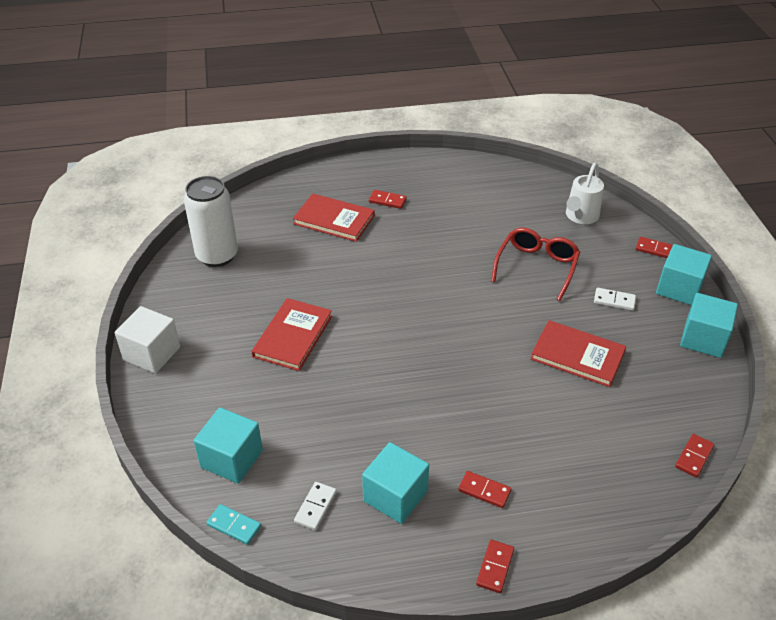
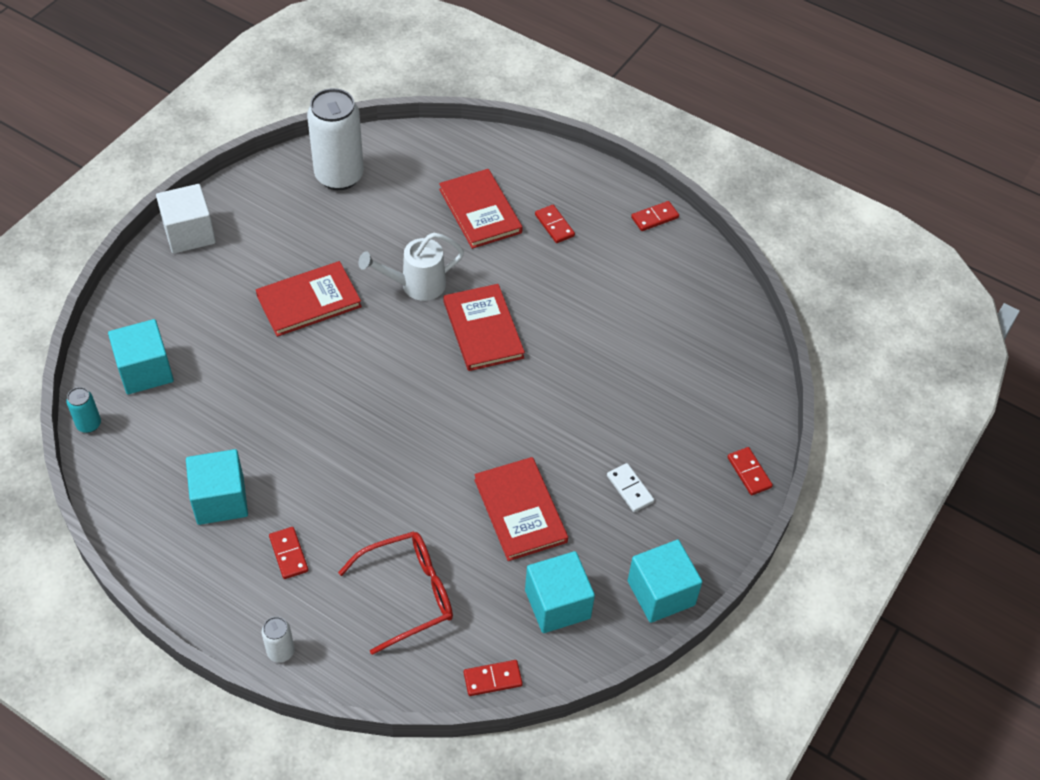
camera: 40 degrees right, 10 degrees up
(234, 525) = (89, 424): turquoise domino -> turquoise can
(315, 507) = (156, 458): white domino -> none
(422, 278) = (483, 329): none -> red book
(495, 567) = (220, 616): red domino -> red domino (654, 217)
(537, 267) = (603, 399): red glasses -> red glasses (409, 594)
(562, 553) = (281, 651): none -> white can
(580, 217) = (722, 380): white watering can -> white watering can (416, 285)
(679, 288) = (712, 528): turquoise cube -> turquoise cube (557, 604)

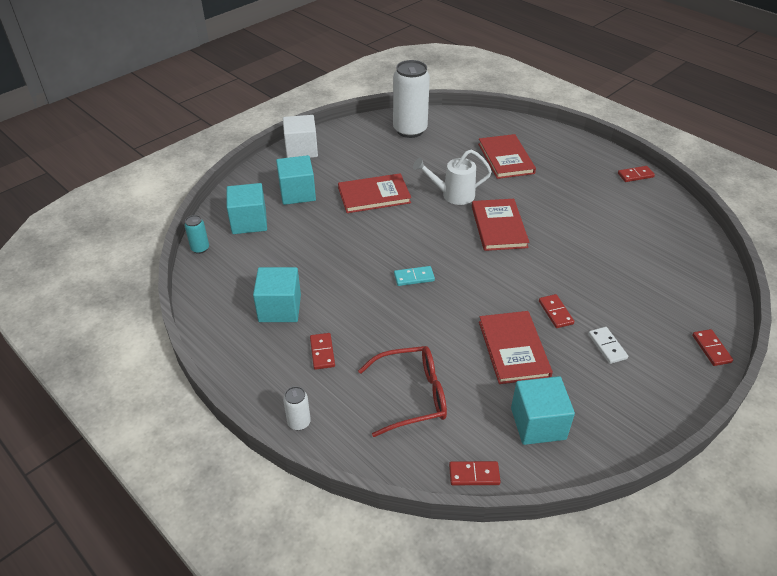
camera: 15 degrees right, 10 degrees down
(384, 426) = (414, 277): none -> turquoise domino
(554, 225) = (559, 172): red domino -> red domino (555, 312)
(661, 593) = (631, 429): turquoise cube -> turquoise cube (297, 193)

